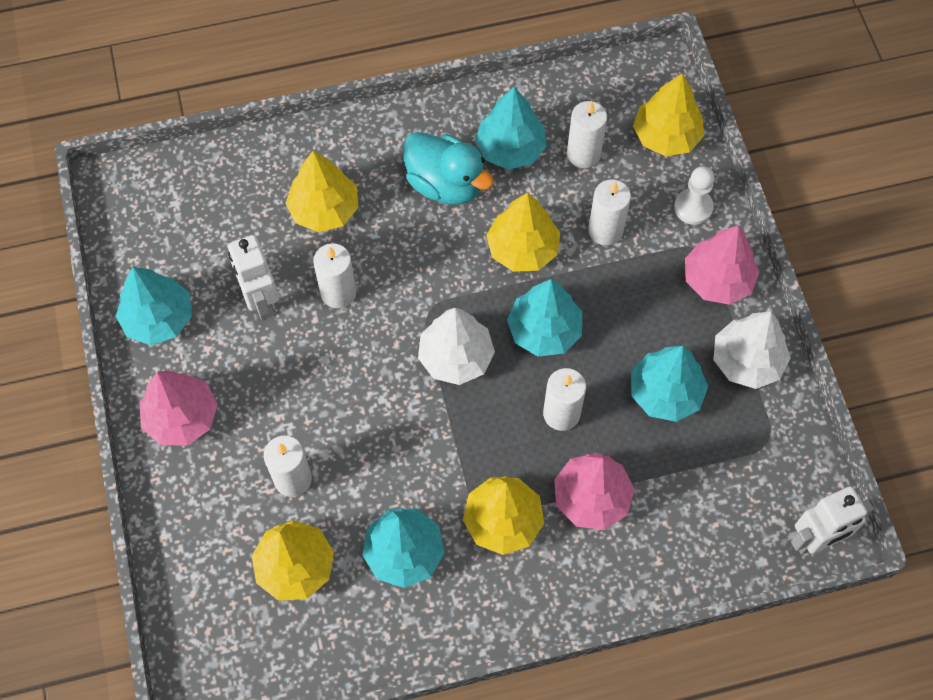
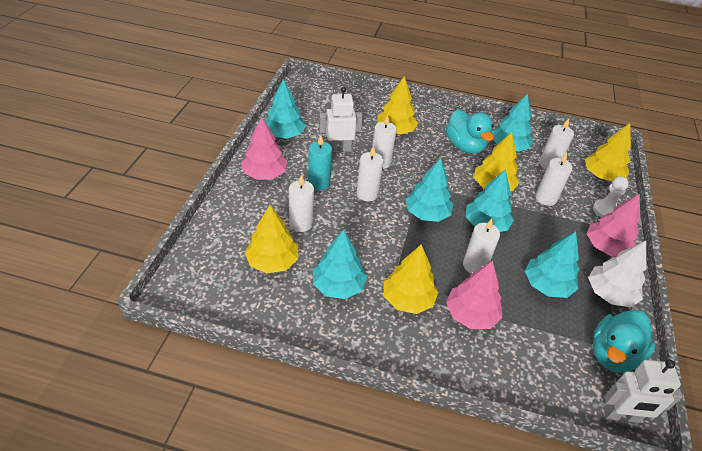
camera: 25 degrees right, 20 degrees down
(261, 301) = (339, 149): white robot -> white robot turned 75 degrees clockwise
(272, 388) = (319, 183): none -> turquoise candle
(353, 368) = (367, 194): none -> white candle
(456, 357) = (427, 213): white tree -> turquoise tree
(780, 457) = (612, 354): none -> turquoise duck

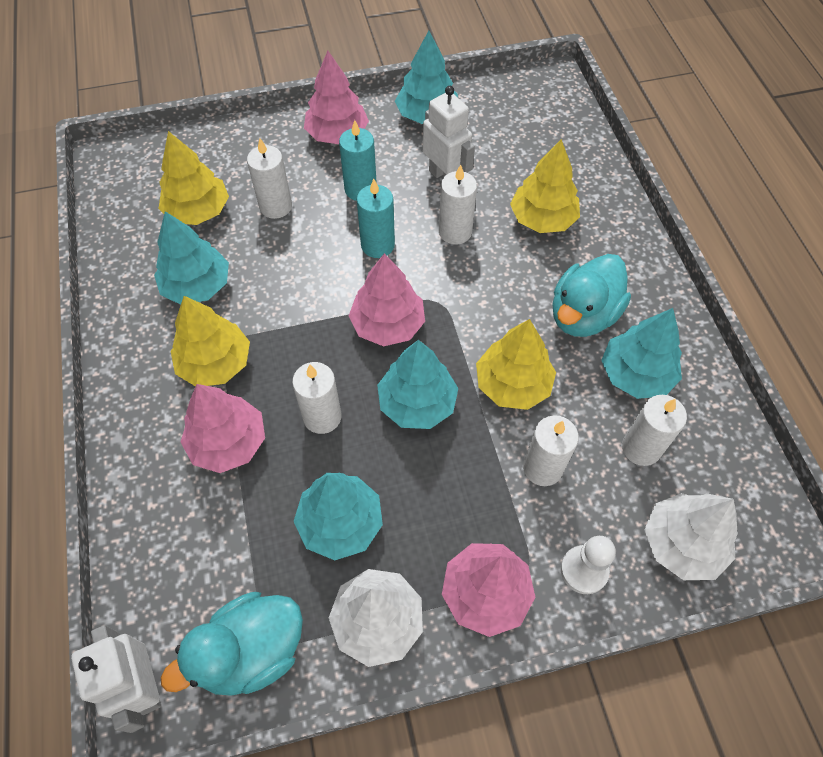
camera: 65 degrees right, 15 degrees up
(367, 194) = (377, 245): white candle -> turquoise candle
(427, 213) = (388, 324): turquoise tree -> pink tree
(602, 176) = (682, 543): yellow tree -> white tree
(612, 354) = (251, 651): turquoise duck -> turquoise duck turned 45 degrees counterclockwise

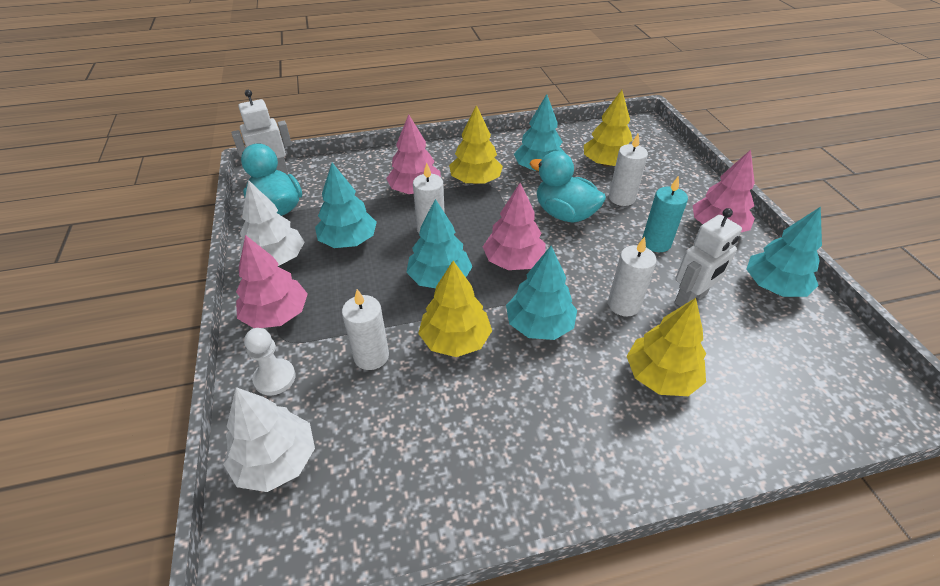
camera: 90 degrees right, 15 degrees down
(377, 245) = (595, 254): turquoise candle -> none
(583, 315) = (537, 402): turquoise duck -> turquoise duck (564, 214)
(636, 374) = (465, 444): turquoise tree -> turquoise tree (539, 325)
(641, 448) = (380, 437): white candle -> none

